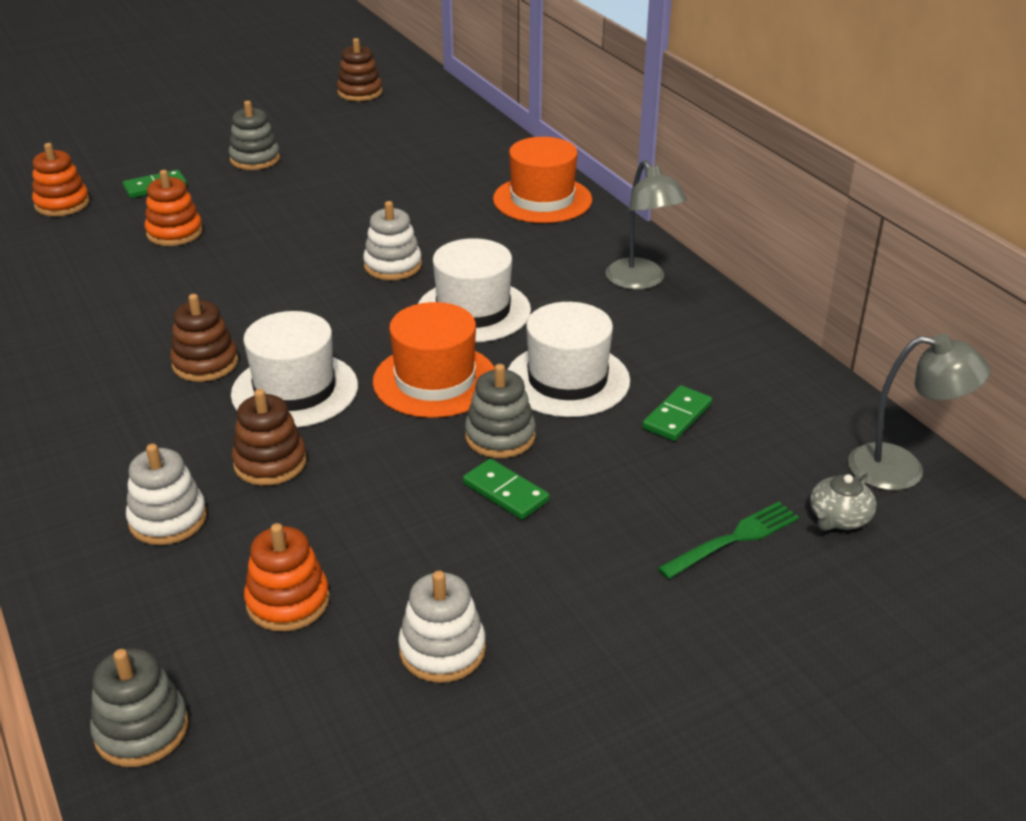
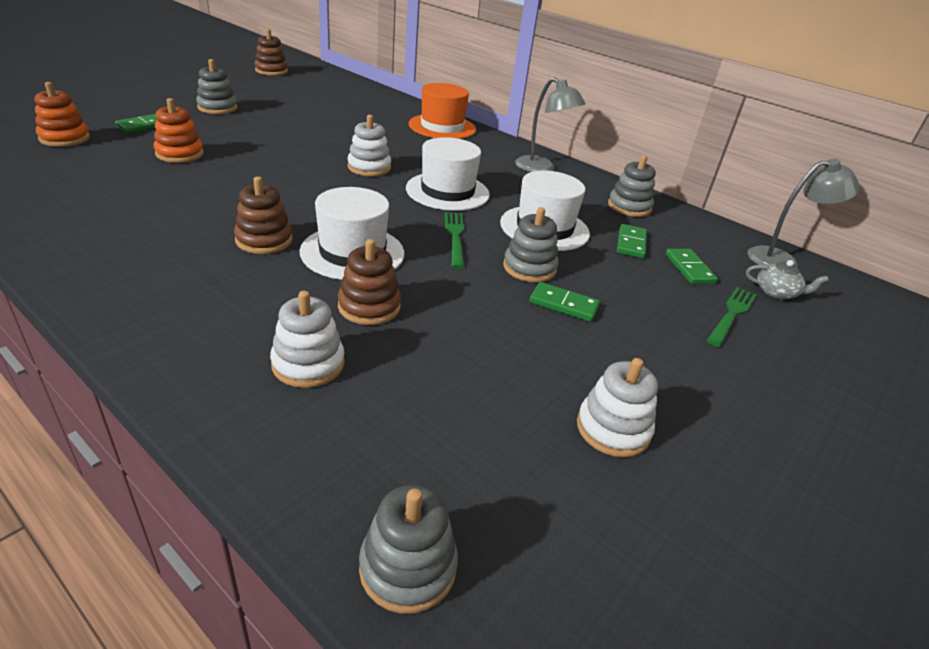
camera: 25 degrees left, 0 degrees up
(288, 601) = (462, 414): orange stacking toy -> none
(435, 380) = (455, 236): orange hat -> green fork
(727, 357) = (629, 207): none -> grey stacking toy
(732, 465) = (689, 269): none -> green domino
(839, 518) = (776, 293): grey teapot -> grey teapot turned 90 degrees counterclockwise

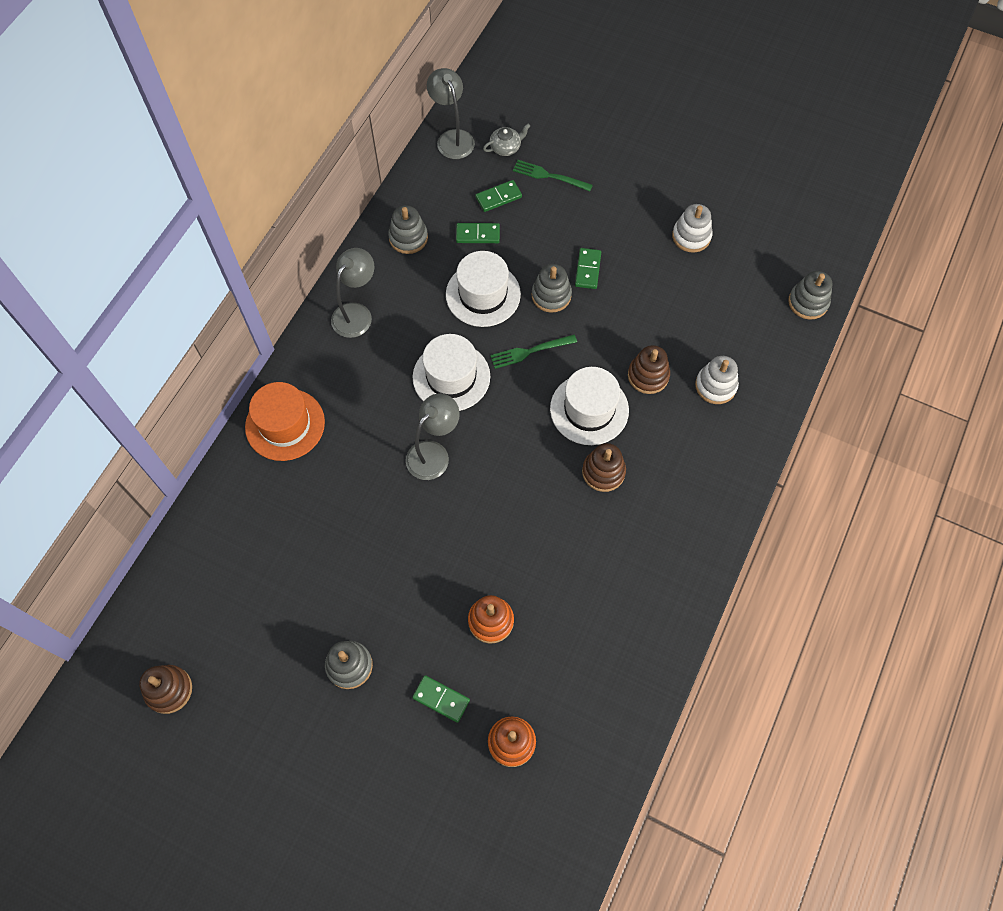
camera: 100 degrees left, 30 degrees up
(369, 167) = (434, 453): white stacking toy -> grey lamp
(776, 293) = (506, 147): grey teapot -> grey teapot turned 60 degrees clockwise

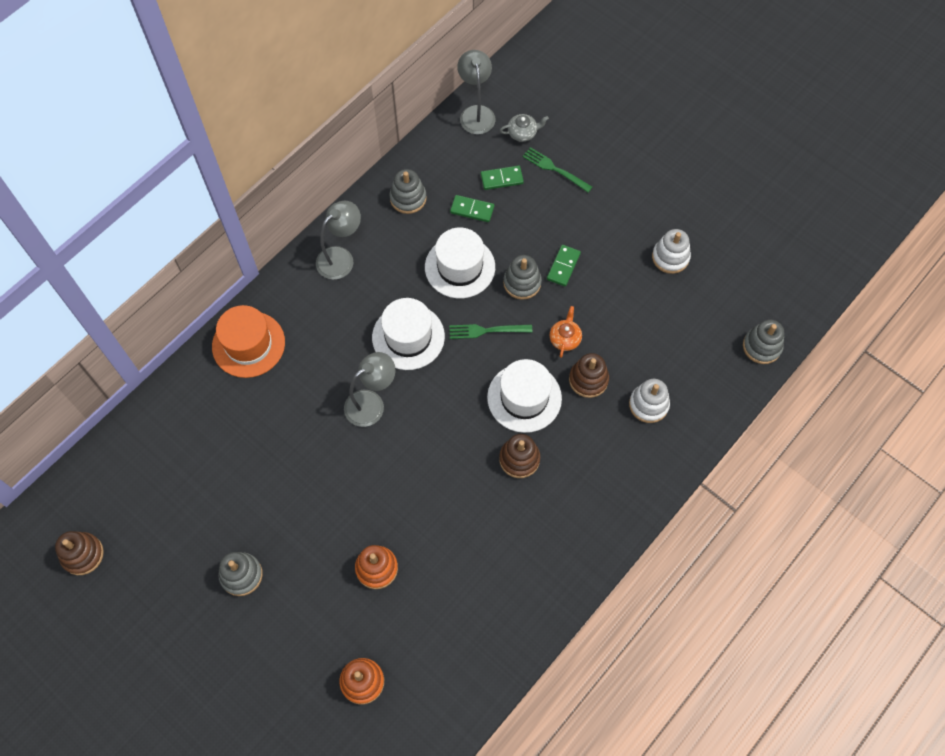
camera: 15 degrees right, 0 degrees up
(441, 699) = (312, 626): green domino -> none
(611, 340) = (565, 338): none -> orange teapot

